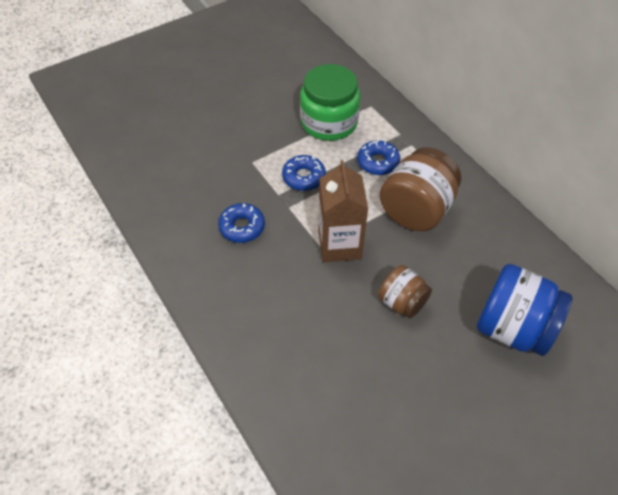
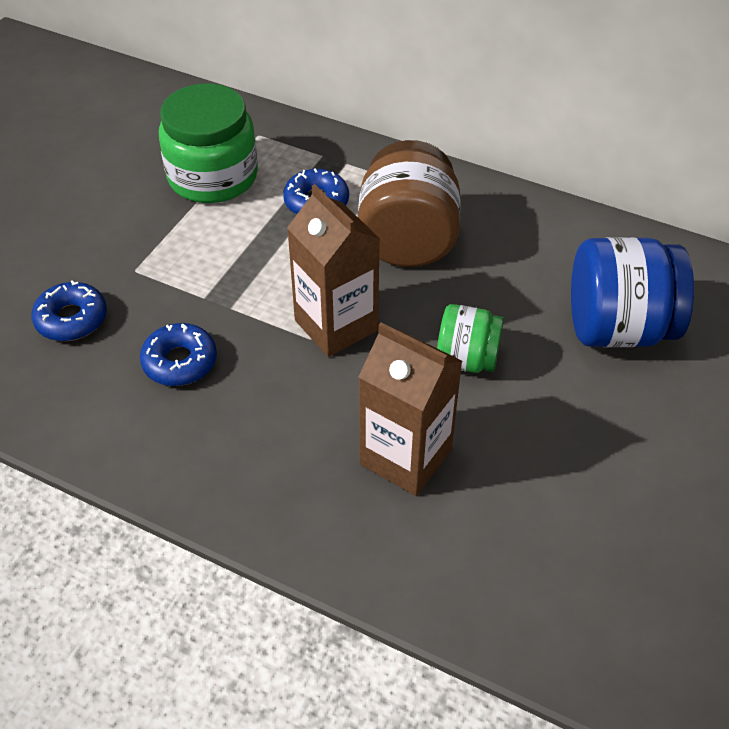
camera: 30 degrees left, 5 degrees down
(303, 177) = (225, 260): blue donut -> blue donut (71, 319)
(327, 344) = (405, 457): none -> brown carton
(402, 302) = (467, 360): brown jar -> green jar

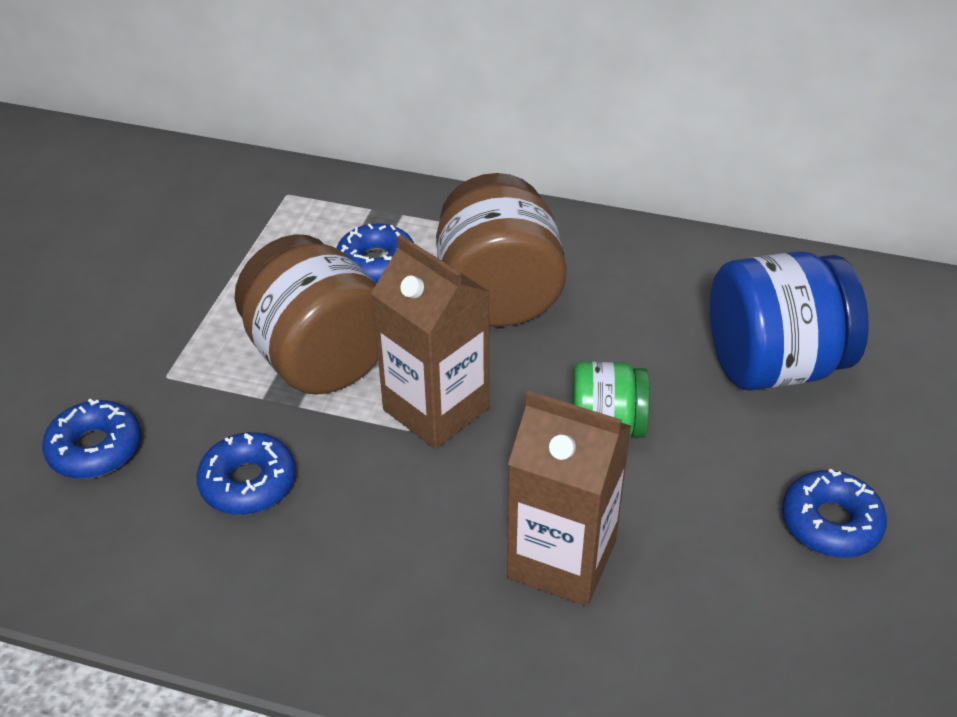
camera: 10 degrees left, 5 degrees down
(213, 176) = (241, 250): green jar -> none
(254, 272) = (319, 358): none -> brown jar
(628, 462) = (830, 523): none -> blue donut

